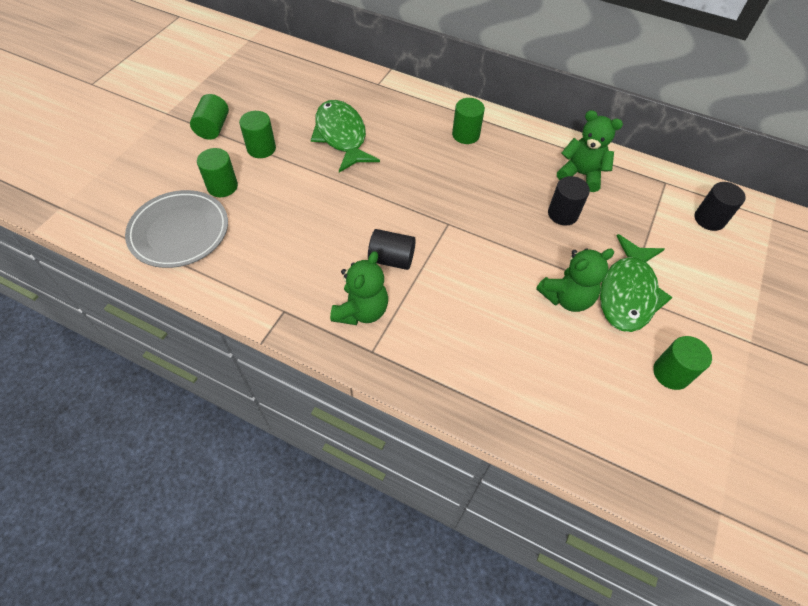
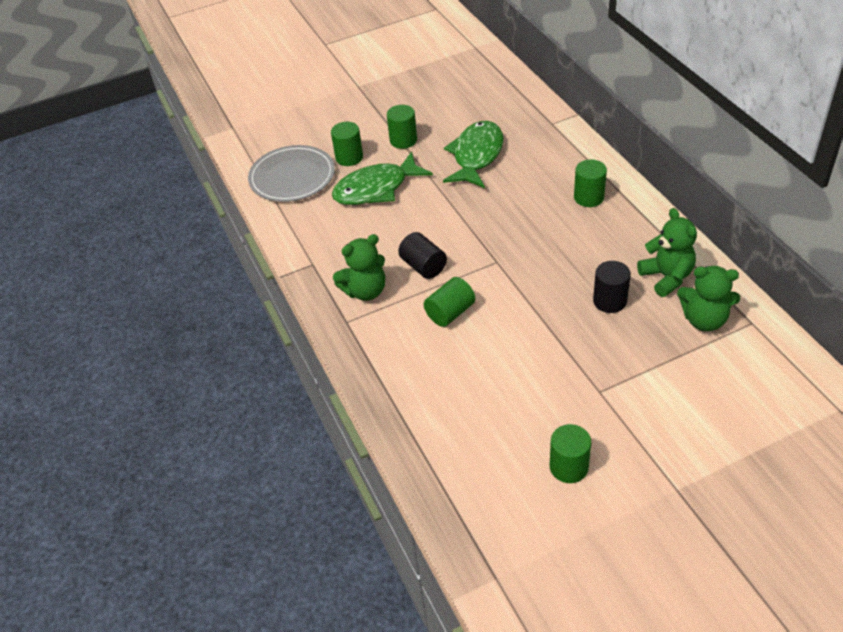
camera: 45 degrees right, 10 degrees down
(213, 128) = (382, 110): green cylinder -> green cylinder (450, 312)
(567, 298) = (539, 365): green teddy bear -> green teddy bear (704, 320)
(628, 293) = (600, 390): green fish -> green fish (376, 189)
(709, 219) = (761, 375): black cylinder -> none

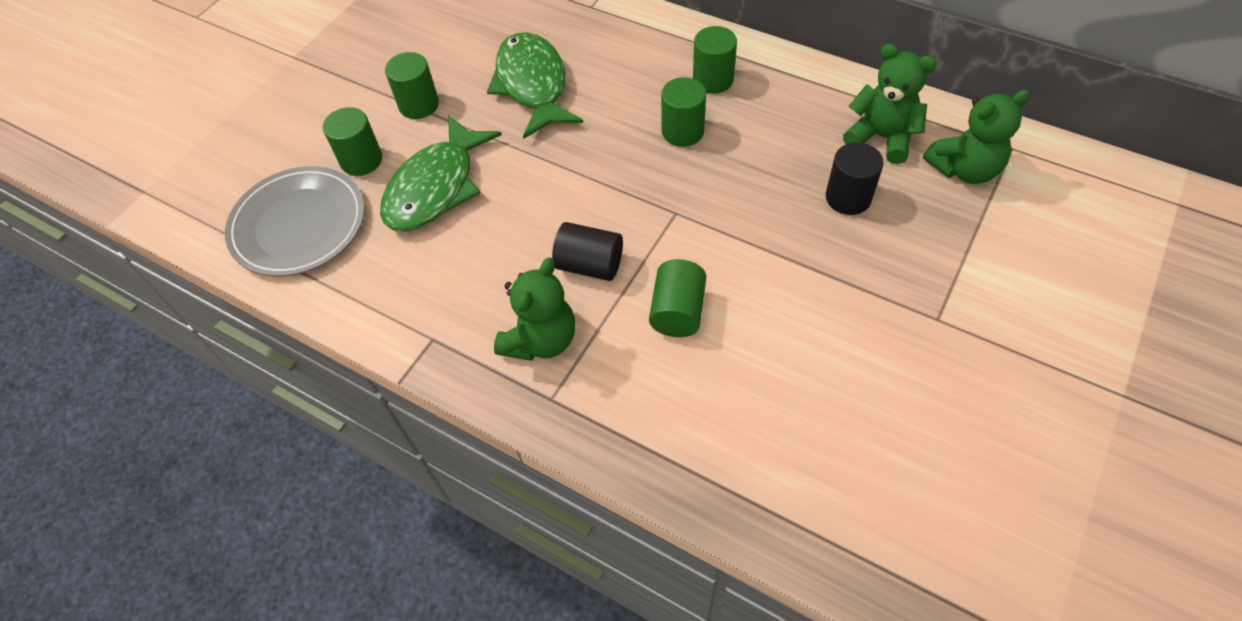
camera: 35 degrees left, 10 degrees up
(568, 467) = (993, 440): green cylinder -> green cylinder (682, 131)

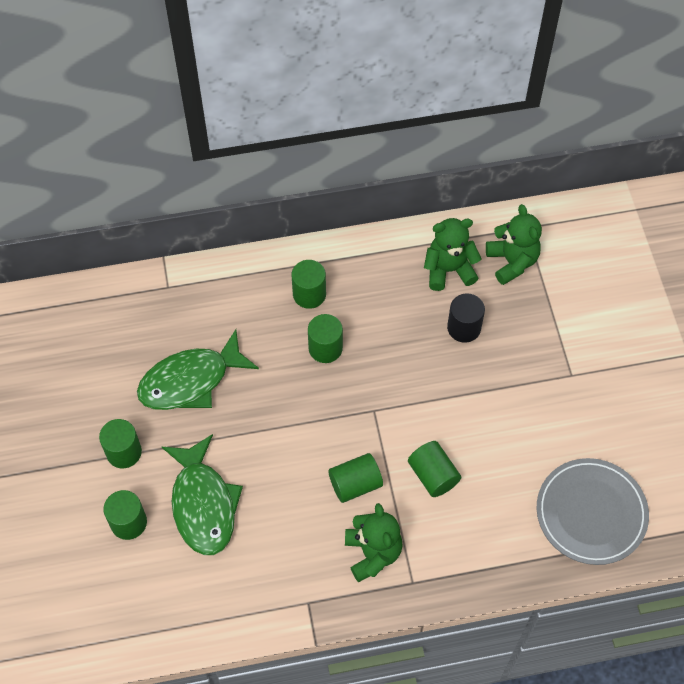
camera: 45 degrees left, 5 degrees up
(298, 225) = (137, 599): grey plate -> grey plate (591, 513)
(533, 85) = (191, 380): green fish -> green fish turned 60 degrees counterclockwise
(589, 265) = (355, 484): black cylinder -> green cylinder
(964, 169) = (512, 262): green teddy bear -> green teddy bear turned 45 degrees counterclockwise

